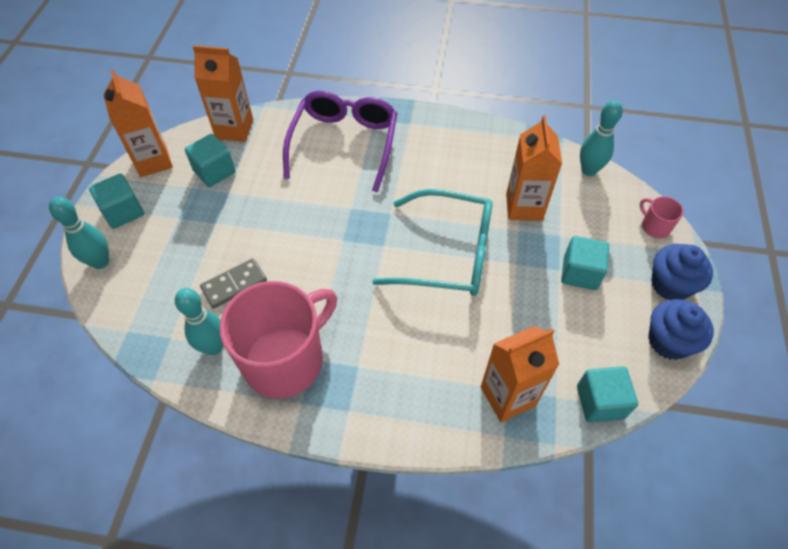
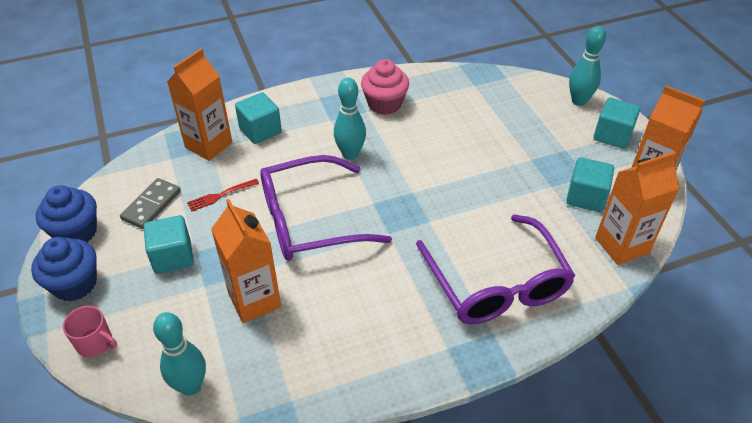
camera: 150 degrees right, 10 degrees down
(213, 347) = (440, 92): turquoise bowling pin -> turquoise bowling pin (350, 154)
(234, 285) = (466, 127): grey domino -> grey domino (151, 205)
(285, 360) = (384, 104): pink mug -> pink cupcake
(447, 253) = (310, 220): turquoise glasses -> purple glasses
(517, 319) = (221, 195): none -> red fork
(600, 402) = (134, 168): turquoise cube -> turquoise cube (260, 130)

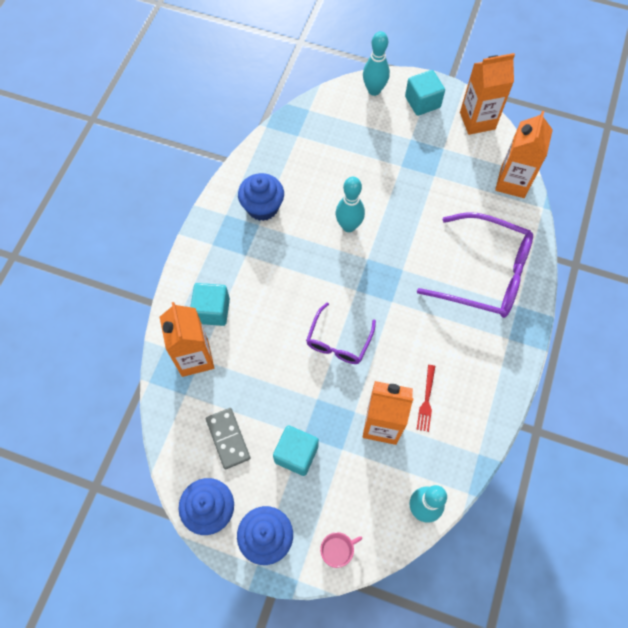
camera: 50 degrees left, 20 degrees up
(221, 195) = (260, 384): red fork -> red fork (426, 400)
(310, 220) = (338, 341): purple glasses -> purple glasses, size x0.57
(350, 154) = (295, 269): turquoise bowling pin -> turquoise bowling pin (348, 226)
(384, 104) = (262, 207): pink cupcake -> blue cupcake
(586, 197) = (460, 165): turquoise cube -> none

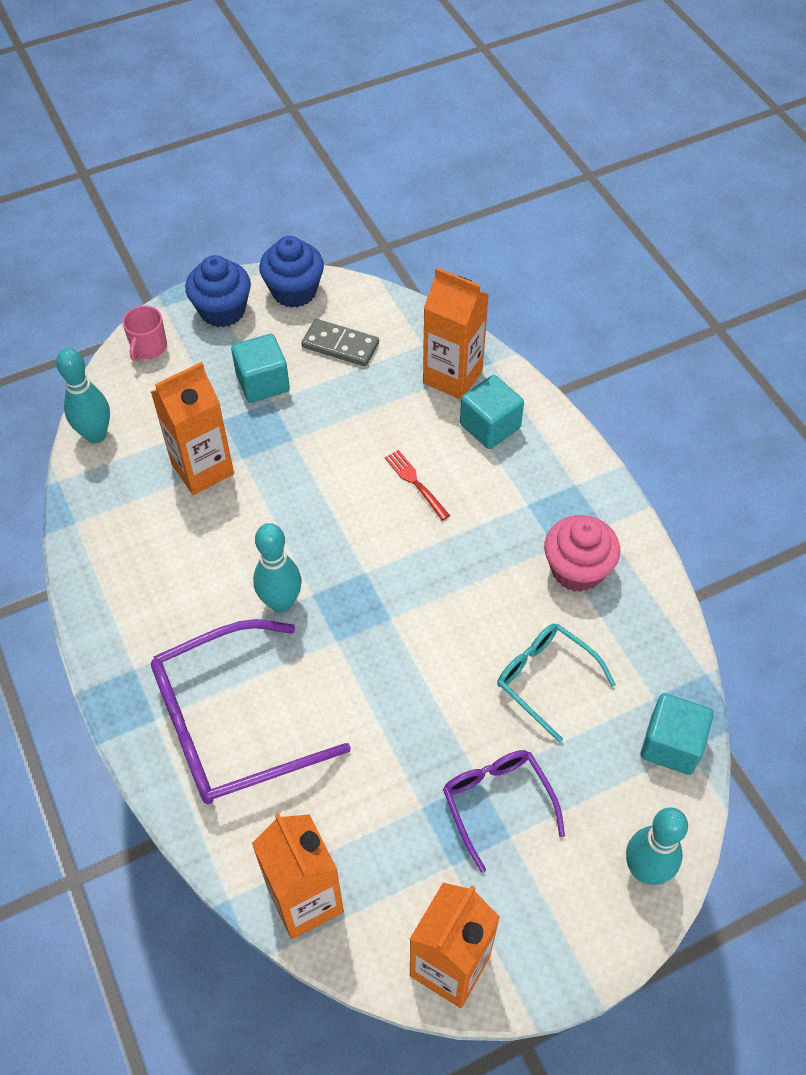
camera: 135 degrees right, 10 degrees down
(262, 207) = (577, 569): blue cupcake -> pink cupcake
(331, 177) = (546, 680): none -> turquoise glasses
(338, 341) = (328, 506): purple glasses -> purple glasses (497, 804)
(348, 226) = (455, 636): turquoise bowling pin -> turquoise bowling pin (281, 602)
(422, 102) = (559, 919): turquoise cube -> turquoise cube (671, 744)
(426, 400) = (176, 526): red fork -> red fork (415, 483)

